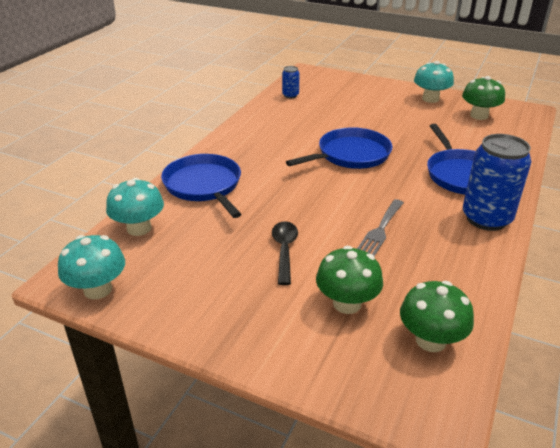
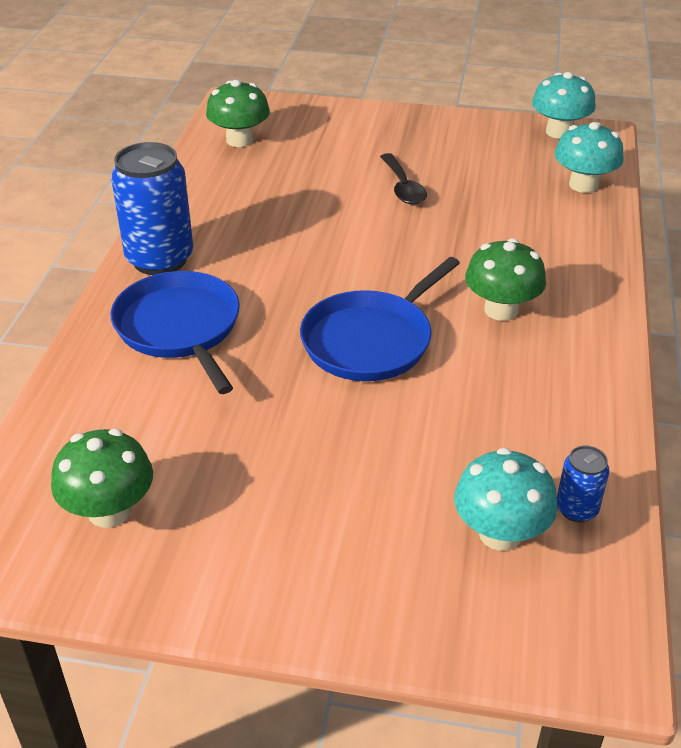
camera: 165 degrees right, 5 degrees up
(204, 186) = (560, 247): blue pan -> none
(347, 303) = (320, 153): green mushroom -> green mushroom (501, 310)
(380, 230) = (298, 225): grey fork -> none
(430, 99) = (221, 566): turquoise mushroom -> turquoise mushroom (500, 533)

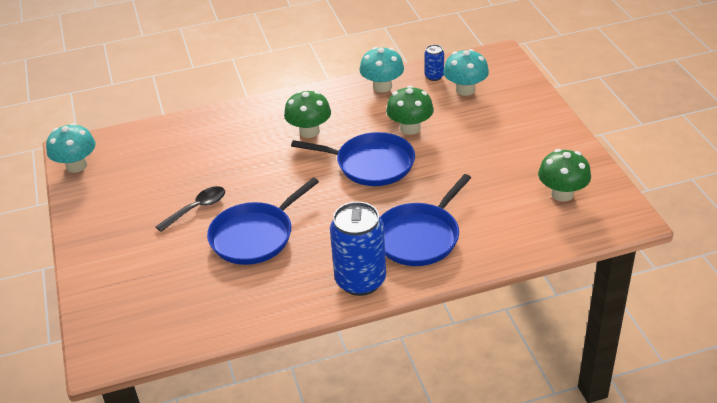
camera: 115 degrees left, 0 degrees up
(239, 140) = (170, 320): green mushroom -> green mushroom (410, 128)
(314, 212) = (255, 236): none -> blue pan
(583, 185) = (150, 138): turquoise mushroom -> turquoise mushroom (382, 87)

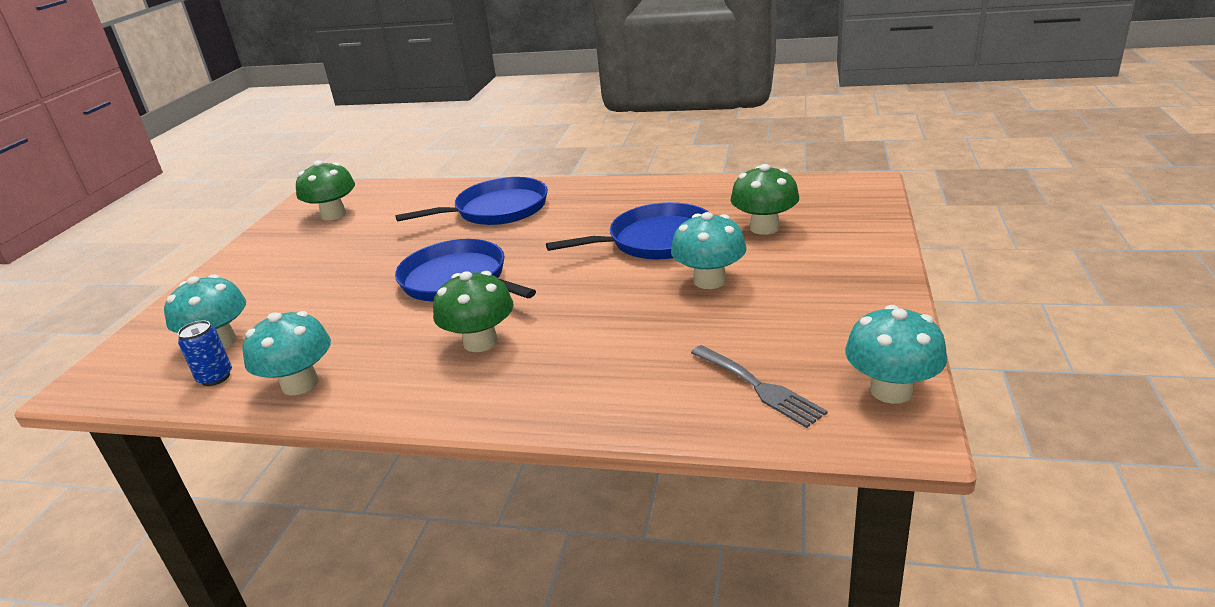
camera: 150 degrees left, 10 degrees down
(142, 150) = (759, 387): none -> grey fork
(197, 209) = (709, 280): black spoon -> turquoise mushroom
(360, 280) = (585, 192): blue can -> none
(410, 128) = (359, 310): green mushroom -> green mushroom (764, 228)

